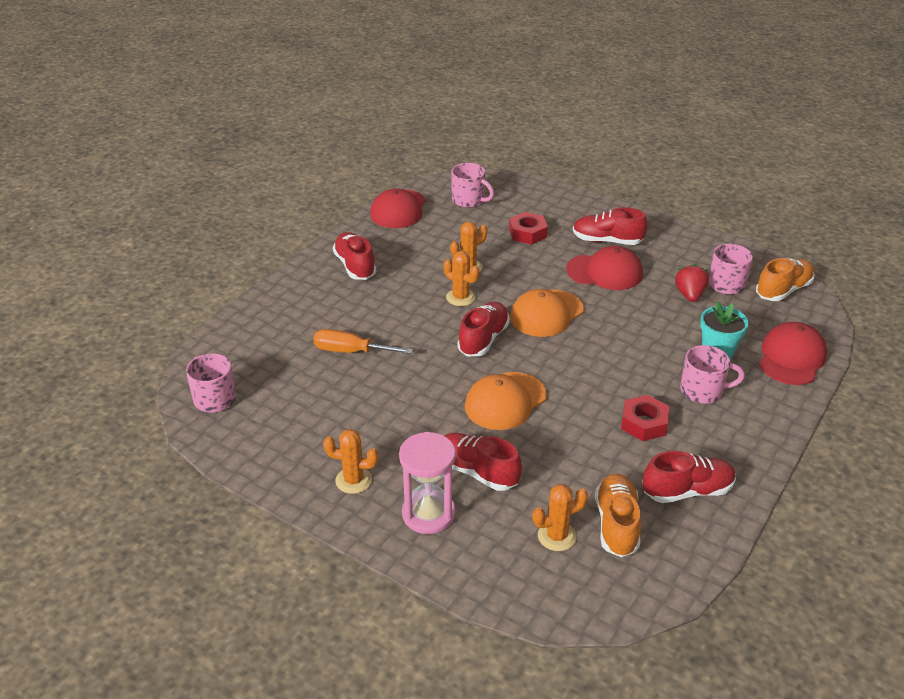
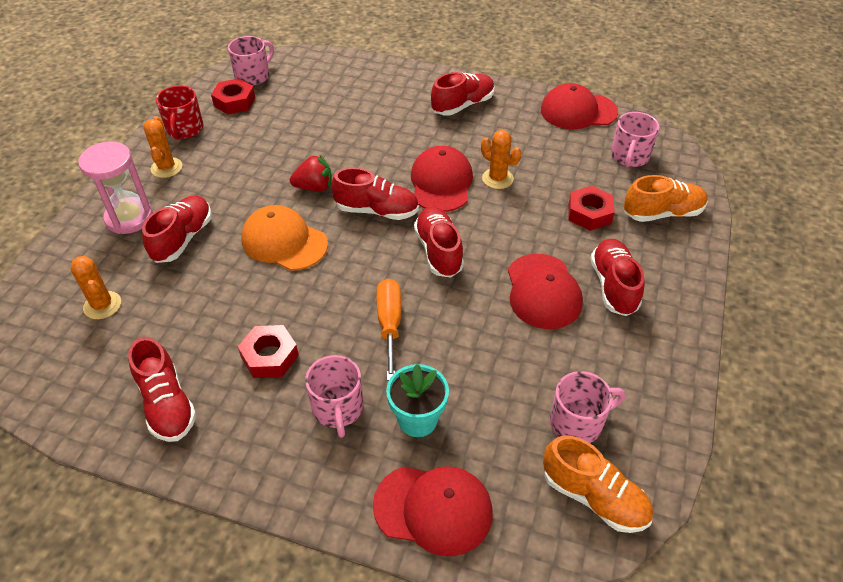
camera: 75 degrees right, 10 degrees up
(257, 417) = (234, 101): none -> red nut
(288, 462) = (184, 129): none -> red mug
(351, 351) = (332, 131): orange screwdriver -> orange screwdriver (389, 324)
(460, 297) = (441, 183): orange cactus -> red cap
(546, 313) = (438, 251): orange cap -> red shoe
(616, 524) = (117, 348): orange shoe -> orange shoe (662, 213)
(689, 295) = (532, 382): red strawberry -> red strawberry (314, 187)

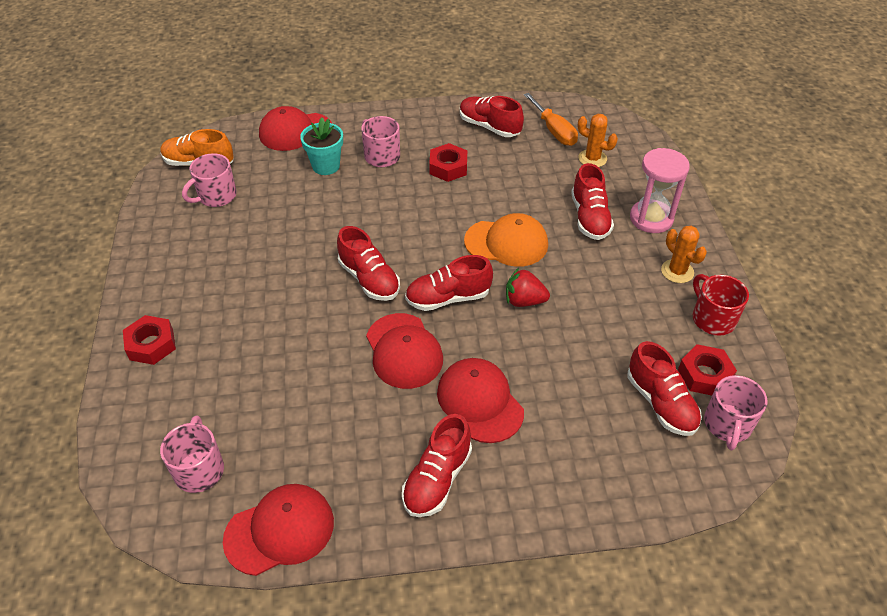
camera: 155 degrees right, 0 degrees up
(314, 187) = (524, 301): red strawberry -> red strawberry turned 45 degrees clockwise
(389, 324) = (377, 211): orange screwdriver -> orange screwdriver (554, 131)
(497, 178) = (347, 378): orange cactus -> none
(543, 291) = (264, 275): red cap -> red cap (480, 402)
(589, 213) = (236, 369): red nut -> red nut (151, 344)
(613, 286) = (201, 300): red shoe -> red shoe (660, 403)
(662, 213) = (156, 397): orange shoe -> none

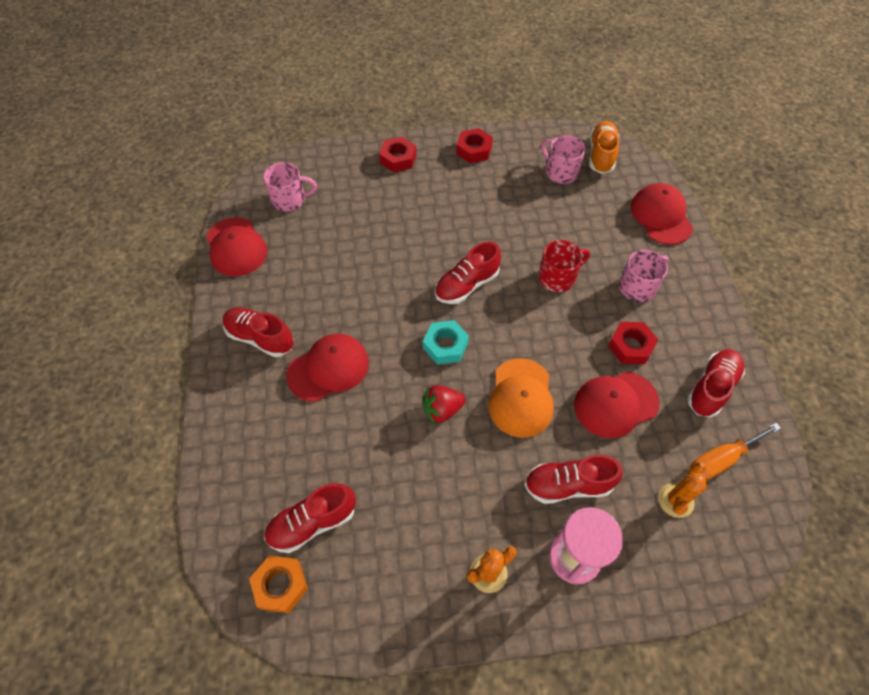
camera: 90 degrees right, 10 degrees up
(326, 166) = (614, 243): turquoise flower pot -> none
(404, 351) = (385, 313): red cap -> red cap (615, 404)
(448, 298) = (445, 346): red shoe -> turquoise nut
(524, 301) = (442, 410): red strawberry -> red strawberry turned 120 degrees counterclockwise
(704, 375) = (342, 575): red nut -> red nut (474, 150)
(712, 318) = (418, 600): red mug -> red mug (558, 277)
(727, 425) = (280, 585): pink mug -> orange nut

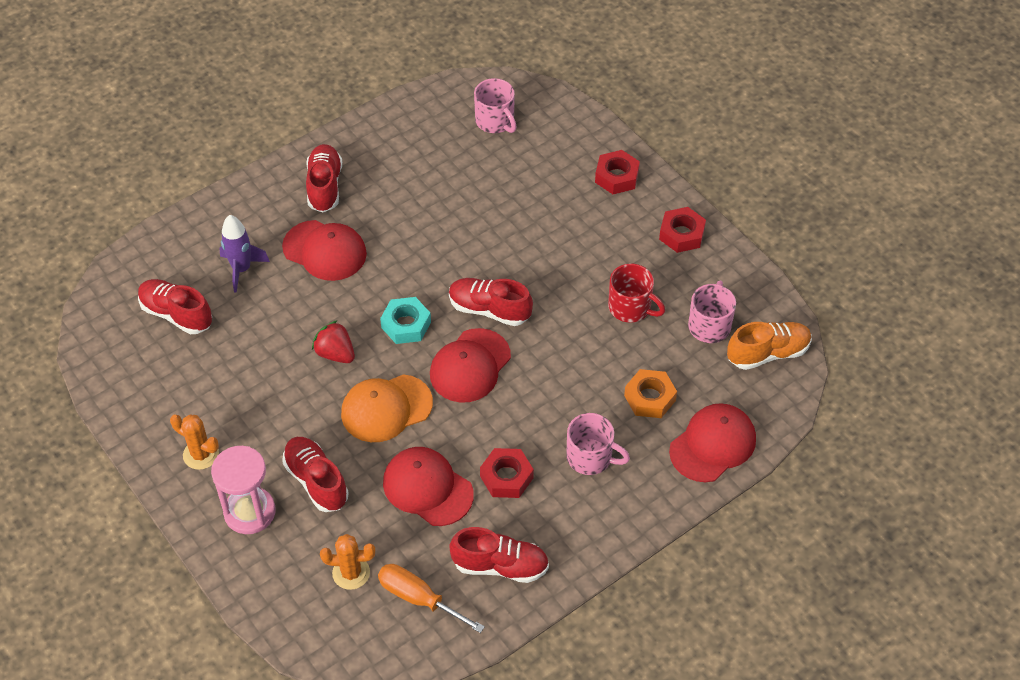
camera: 60 degrees right, 5 degrees down
(236, 247) = (410, 114): red cap -> red cap (470, 366)
(280, 585) = (116, 320): orange nut -> orange nut (650, 398)
(301, 443) = (242, 269): none -> purple rocket
(558, 277) = (553, 381): red mug -> red mug (631, 307)

